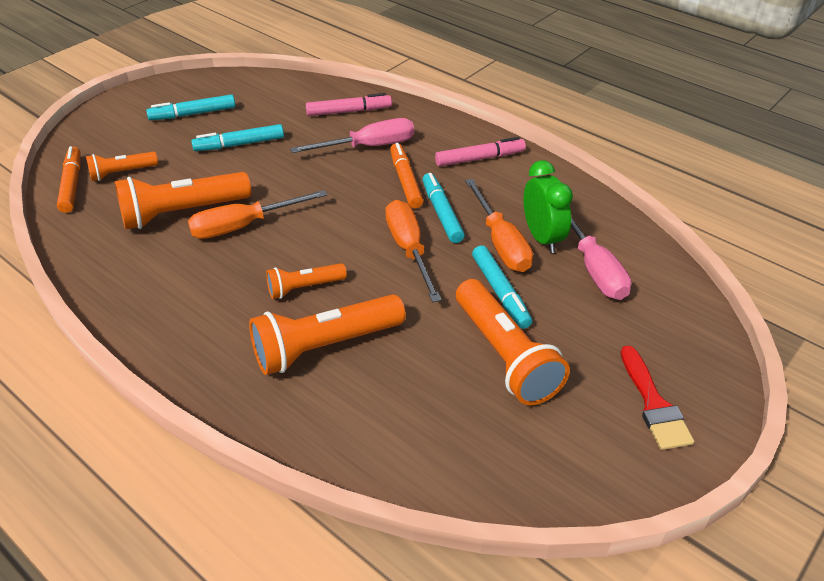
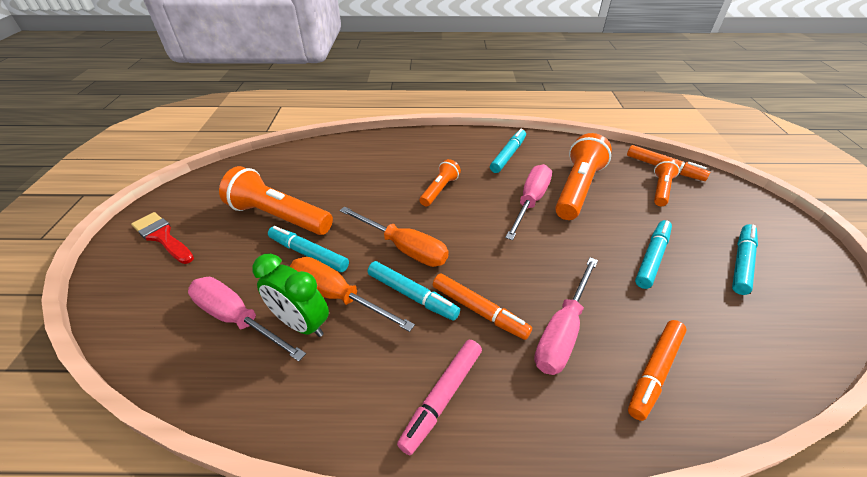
camera: 140 degrees right, 0 degrees up
(169, 287) = (508, 155): none -> turquoise marker
(243, 226) = (530, 202): orange screwdriver -> pink screwdriver
(325, 346) = (390, 171): orange flashlight -> none
(349, 111) = (654, 372): pink marker -> orange marker

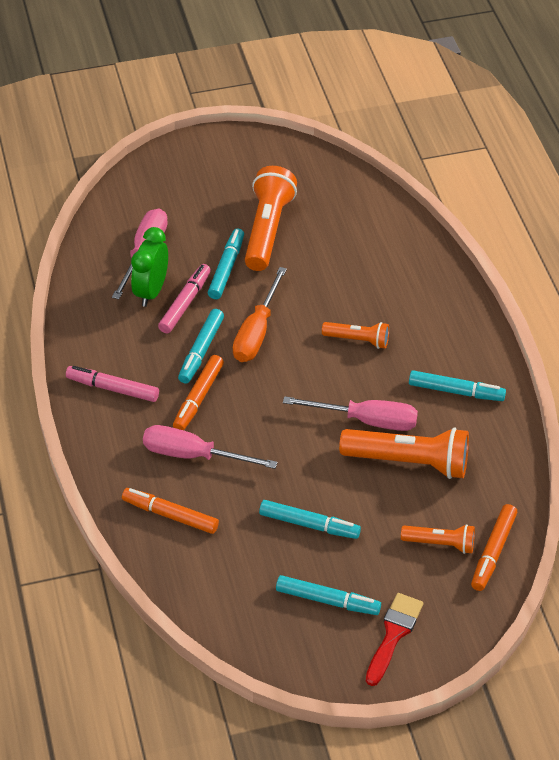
camera: 75 degrees right, 5 degrees up
(162, 237) = (213, 166): red brush -> red brush (393, 634)
(337, 296) = (185, 303): orange screwdriver -> pink marker

